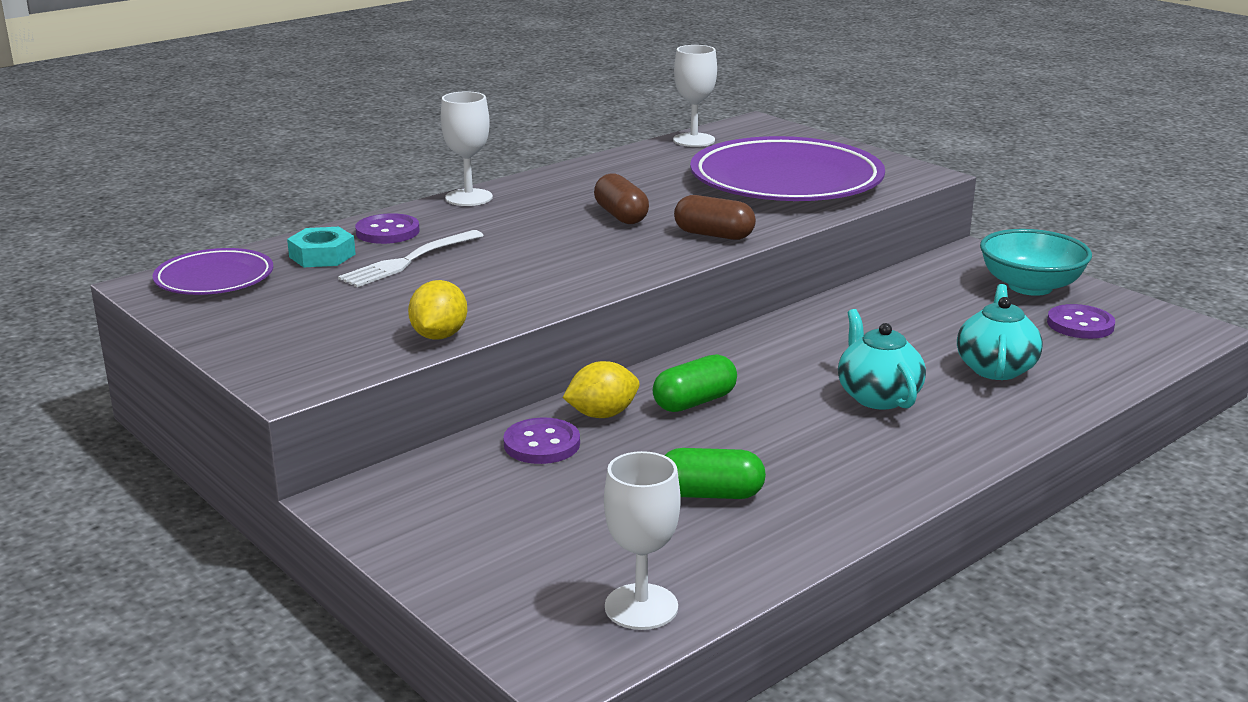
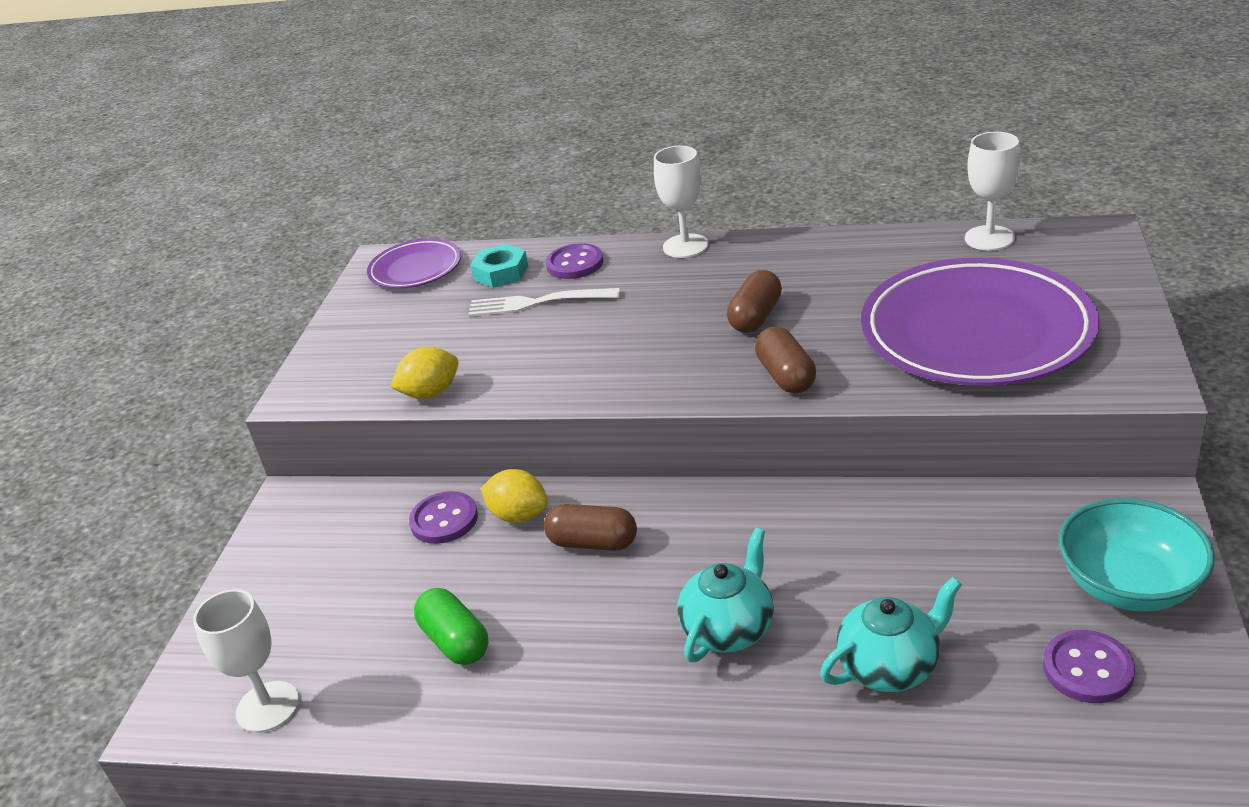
camera: 55 degrees right, 10 degrees up
(694, 402) = (593, 542): green capsule -> brown capsule

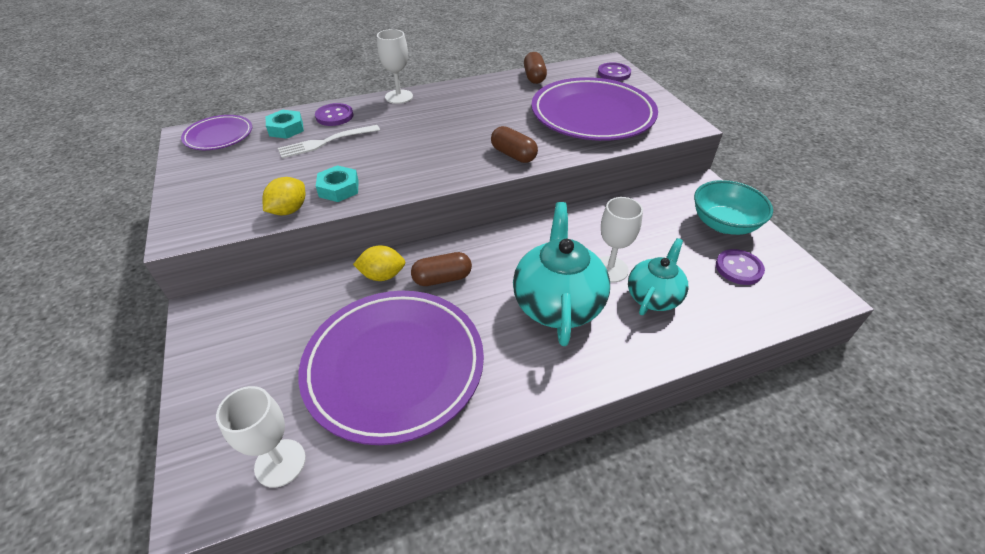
camera: 35 degrees left, 10 degrees up
(444, 520) = (332, 292): purple button -> purple button (614, 73)
(455, 641) = (394, 367): green capsule -> purple plate
(508, 376) = (339, 188): none -> turquoise nut
(729, 629) = (557, 303): turquoise teapot -> turquoise teapot, size x1.60
(755, 317) = (471, 127): brown capsule -> brown capsule (534, 77)
(989, 238) = (561, 71): white goblet -> white goblet (610, 269)

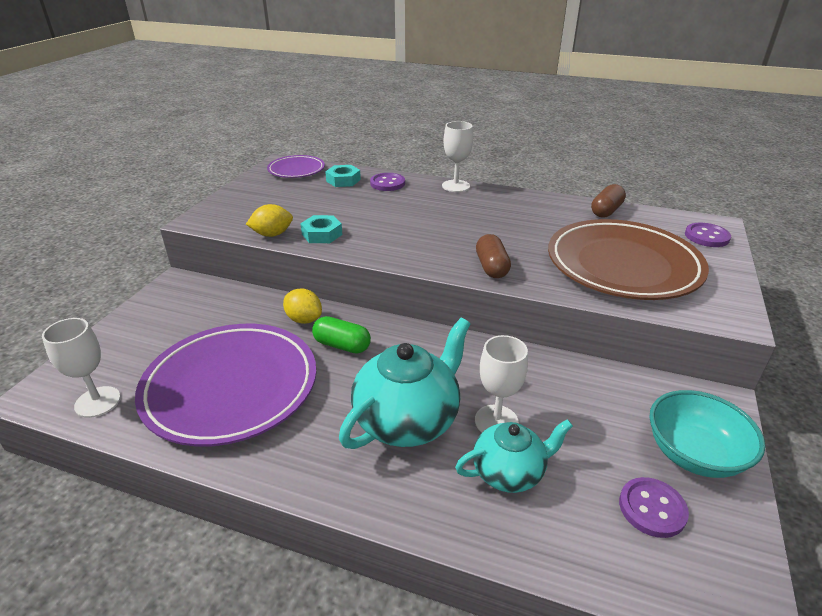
camera: 40 degrees right, 10 degrees down
(326, 142) = (357, 199): white fork -> none
(442, 278) = (342, 345): brown capsule -> green capsule
(592, 115) = (623, 265): purple plate -> brown plate

